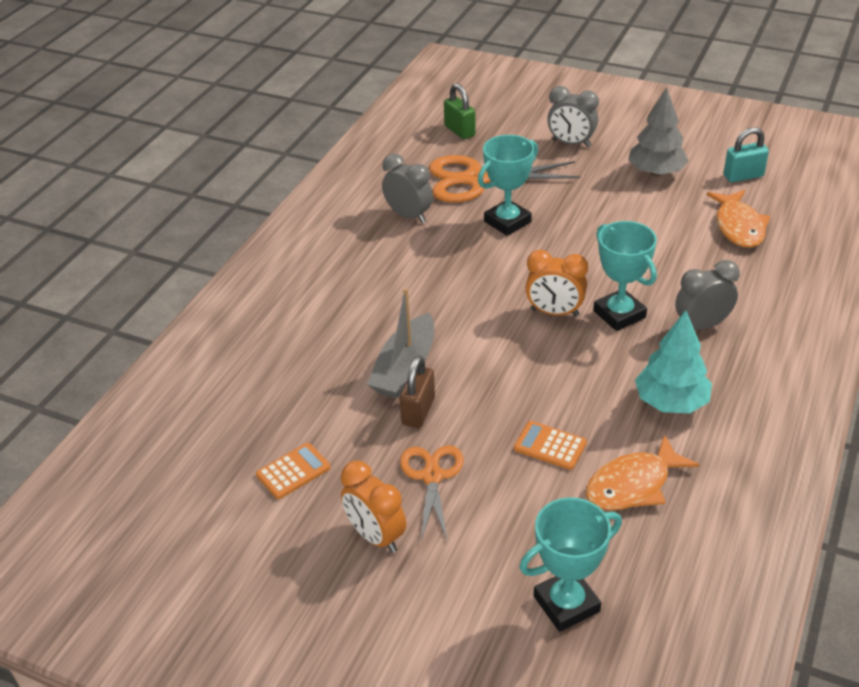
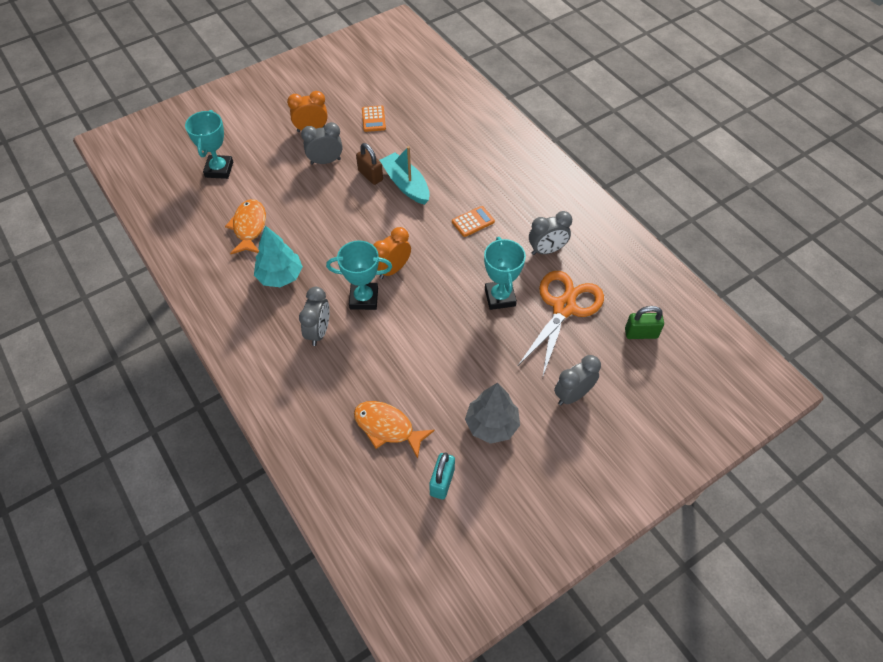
camera: 120 degrees right, 15 degrees up
(405, 368) = (406, 184): grey boat -> turquoise boat
(432, 476) = (325, 161): orange scissors -> grey clock
(550, 446) = (301, 211): orange calculator -> orange calculator (473, 222)

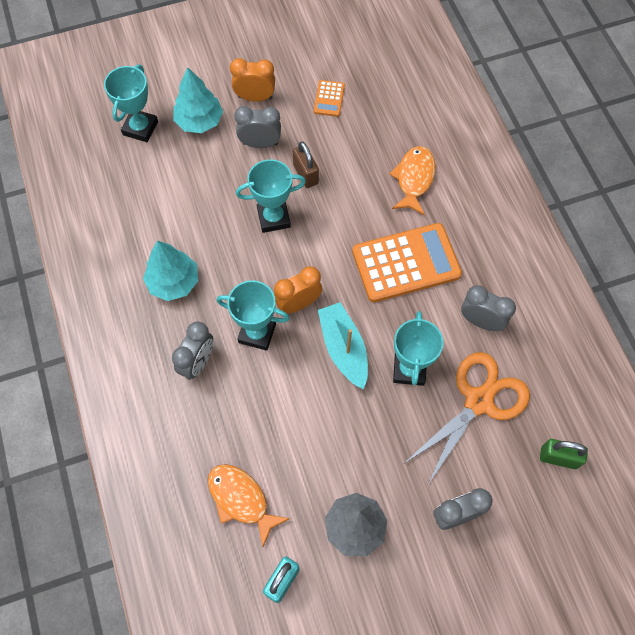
camera: 15 degrees right, 10 degrees up
(249, 227) = (155, 211): orange fish -> orange fish (414, 179)
(269, 155) = (199, 121): none -> turquoise tree
(353, 212) = (273, 218): none -> turquoise trophy
(406, 184) = (342, 196): turquoise boat -> turquoise boat (343, 348)
(473, 222) = (406, 263): orange calculator -> orange calculator, size x2.20
(547, 250) = (481, 321): grey clock -> grey clock turned 150 degrees counterclockwise

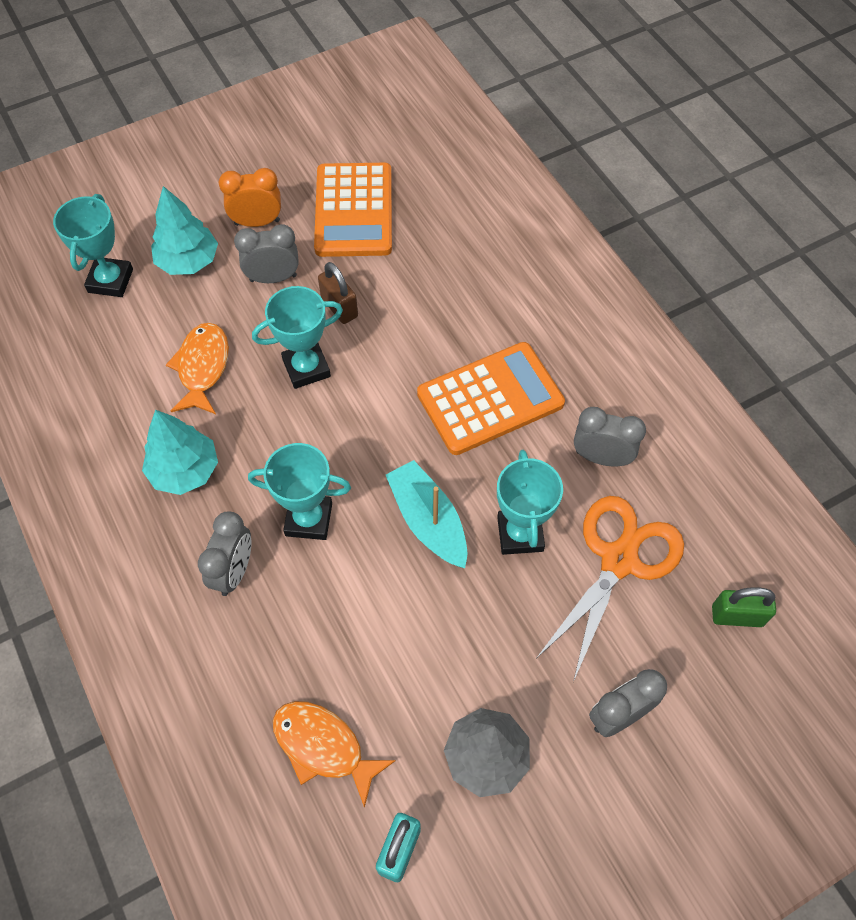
camera: 10 degrees left, 5 degrees down
(298, 304) = (358, 472): orange clock -> none
(329, 99) = (353, 211): orange calculator -> orange calculator, size x2.20
(414, 179) = (481, 293): orange fish -> orange fish (202, 367)

